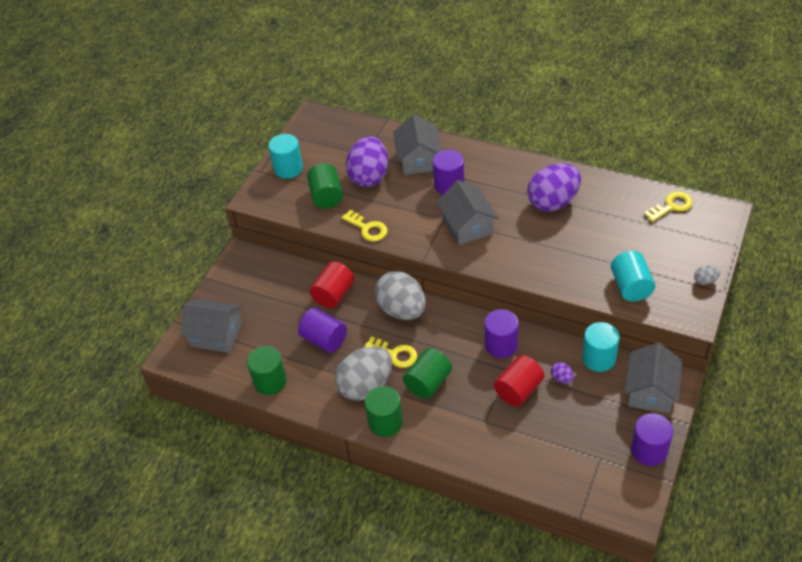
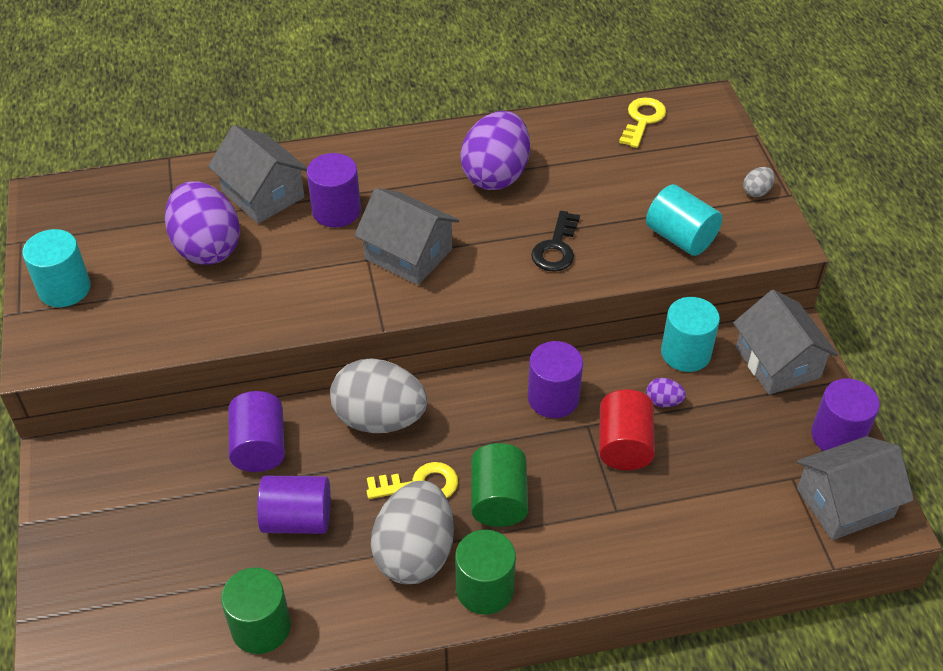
camera: 40 degrees left, 0 degrees up
(216, 335) = (112, 604): grey house -> grey house (844, 503)
(326, 196) = (162, 303): green cylinder -> none
(333, 295) = (259, 447): red cylinder -> purple cylinder
(367, 228) = (265, 320): yellow key -> none
(552, 259) = (556, 247): none -> black key

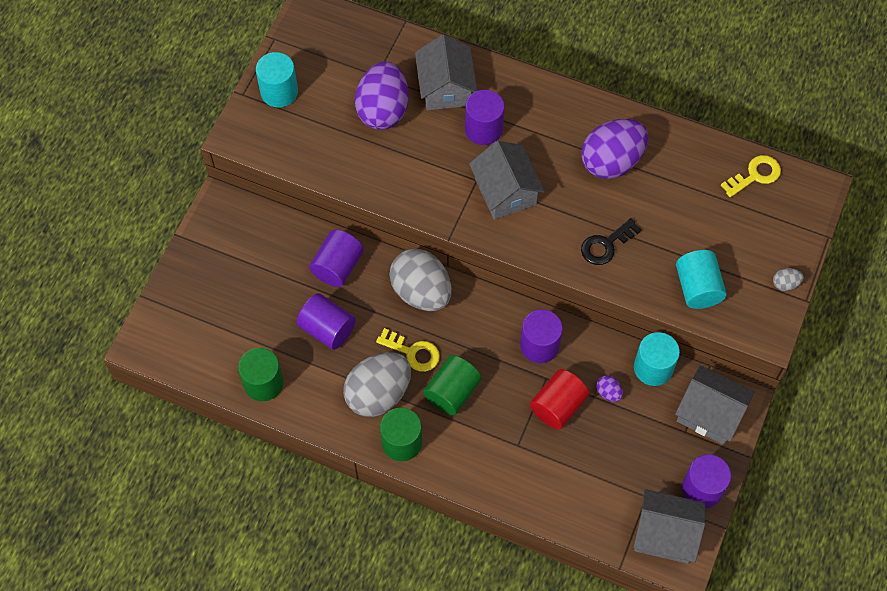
camera: 35 degrees right, 15 degrees up
(777, 362) = (710, 413): grey house -> grey house turned 75 degrees counterclockwise

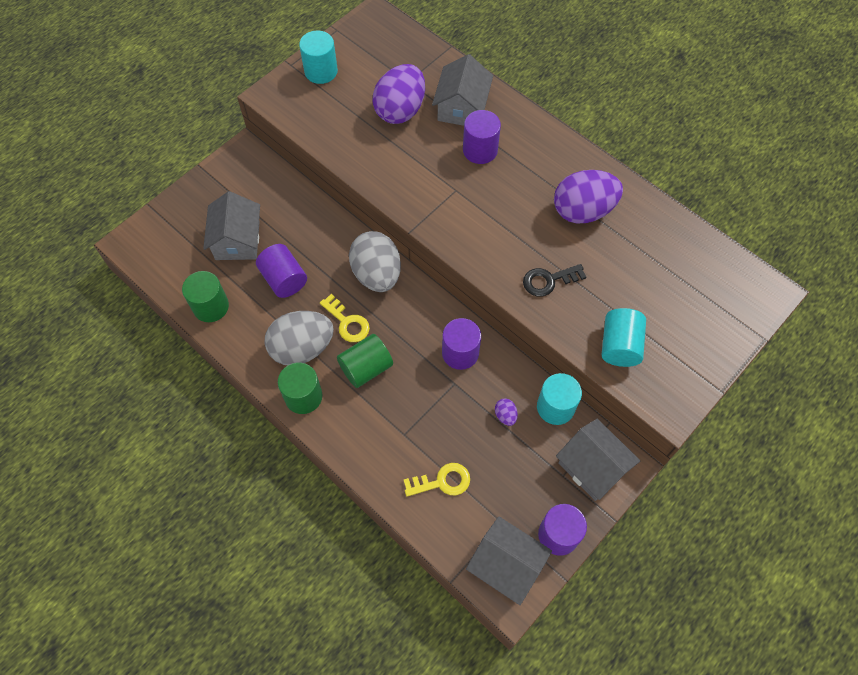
camera: 20 degrees right, 0 degrees up
(337, 266) = (316, 231): purple cylinder -> none
(505, 191) = (477, 207): grey house -> grey house (237, 240)
(558, 406) = (454, 412): red cylinder -> none
(755, 175) = (713, 262): yellow key -> yellow key (442, 481)
(785, 284) = (706, 369): grey egg -> none

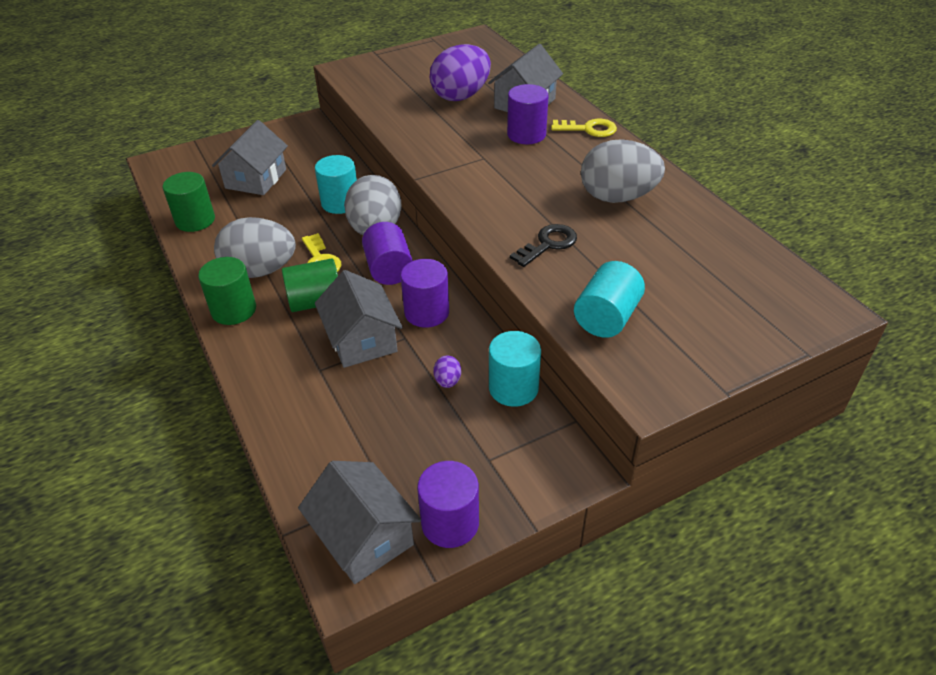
camera: 20 degrees right, 20 degrees down
(284, 279) = (280, 215): purple cylinder -> purple cylinder (389, 269)
(321, 71) = (401, 61): turquoise cylinder -> turquoise cylinder (340, 203)
(442, 481) = (335, 426): yellow key -> yellow key (588, 129)
(549, 280) = (548, 244): black key -> black key turned 135 degrees clockwise
(583, 211) = (617, 197): purple egg -> grey egg
(592, 467) = (532, 460): grey house -> grey house (361, 340)

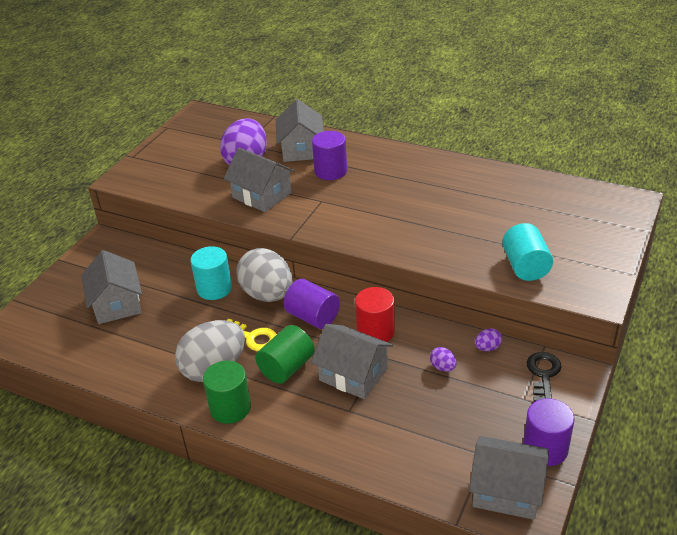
camera: 35 degrees left, 5 degrees down
(195, 220) = (105, 361): green cylinder -> none
(426, 312) = (375, 332): purple cylinder -> red cylinder
(437, 130) = (262, 195): none -> grey house
(513, 388) = (487, 348): turquoise cylinder -> purple egg
(548, 244) = (436, 239): black key -> black key (543, 374)
(588, 129) = (368, 149): yellow key -> none
(617, 197) = (442, 188): grey egg -> none

